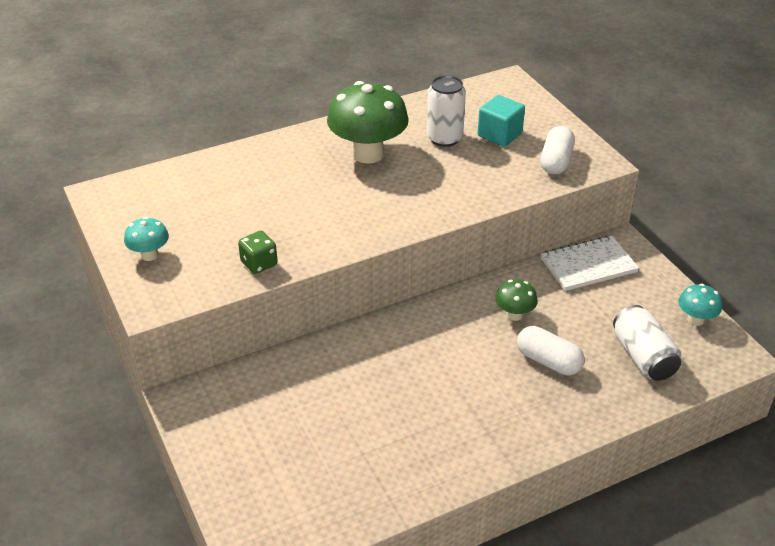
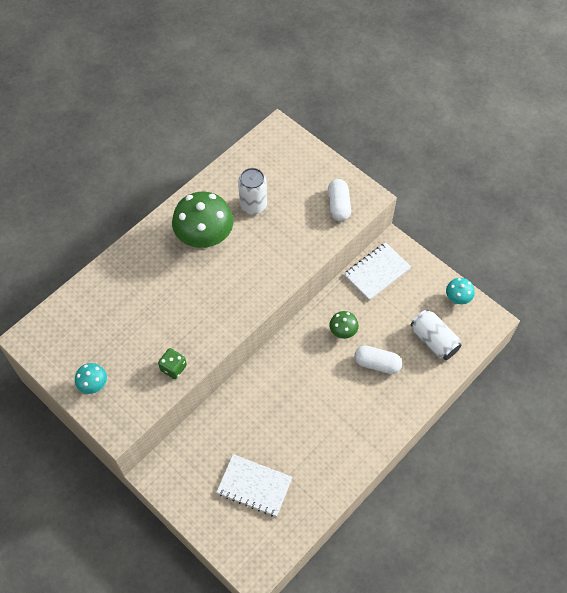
camera: 20 degrees left, 20 degrees up
(309, 451) = (254, 486): none -> white notebook
(499, 135) = (291, 190): turquoise cube -> none

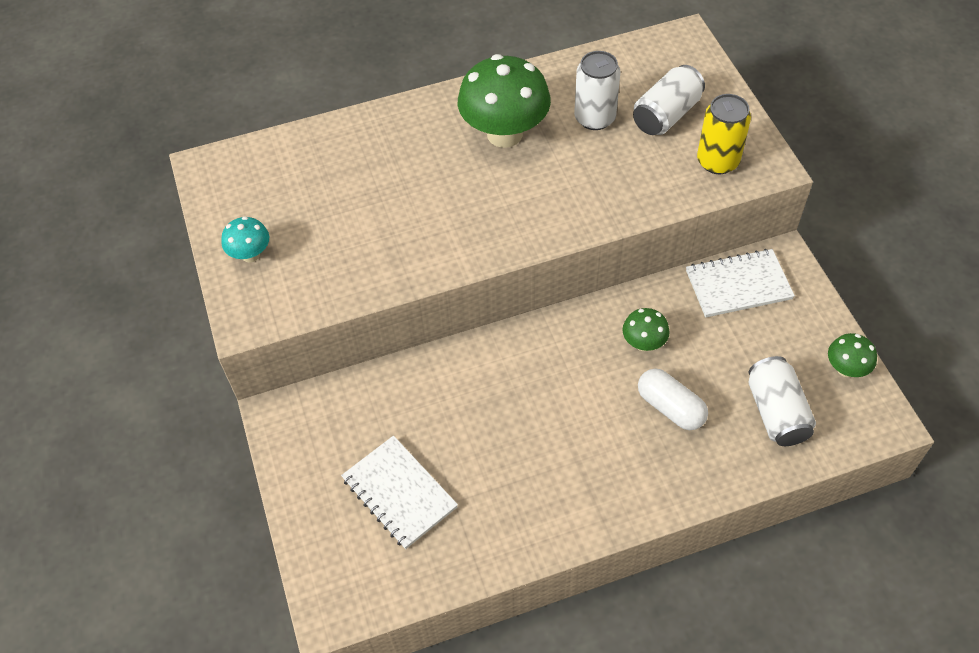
camera: 30 degrees right, 5 degrees down
(173, 368) = (364, 276): green dice -> none
(294, 186) = (666, 115): none -> white can
(338, 206) = (717, 161): white capsule -> yellow can
(457, 298) = (846, 369): turquoise mushroom -> green mushroom

